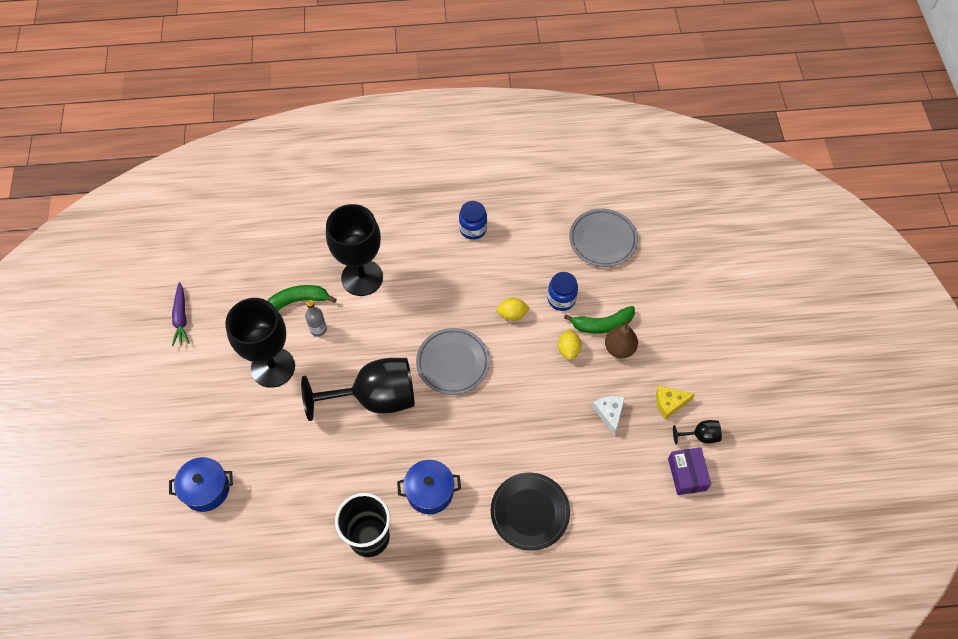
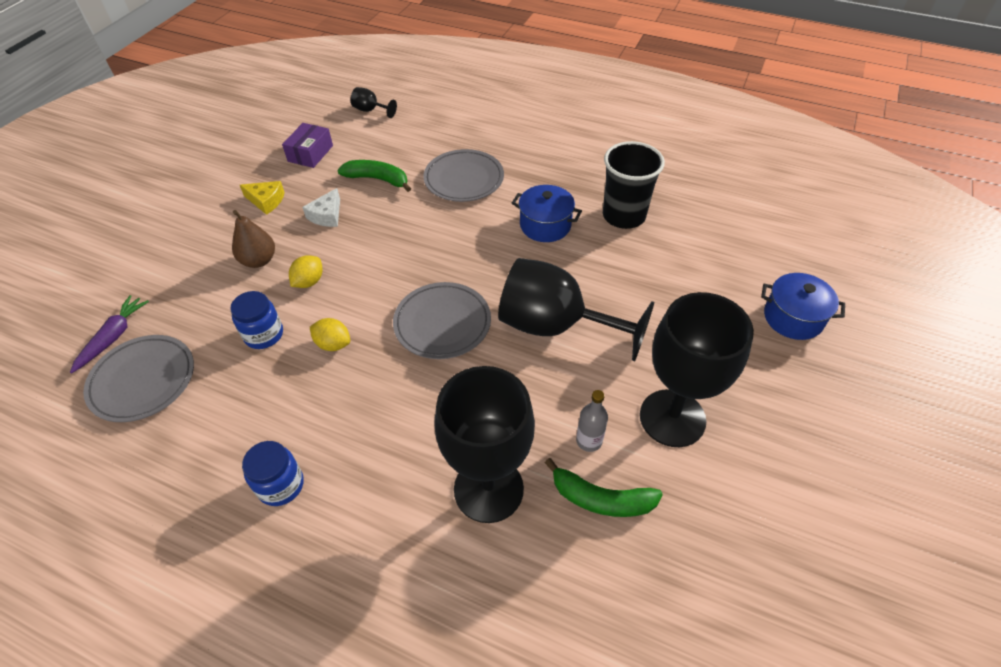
camera: 150 degrees left, 10 degrees down
(181, 318) = (804, 563): purple carrot -> purple carrot (113, 337)
(530, 512) = (464, 179): black plate -> grey plate
(602, 324) = (250, 289): green banana -> green banana (377, 179)
(700, 436) = (269, 170): black goblet -> black goblet (370, 110)

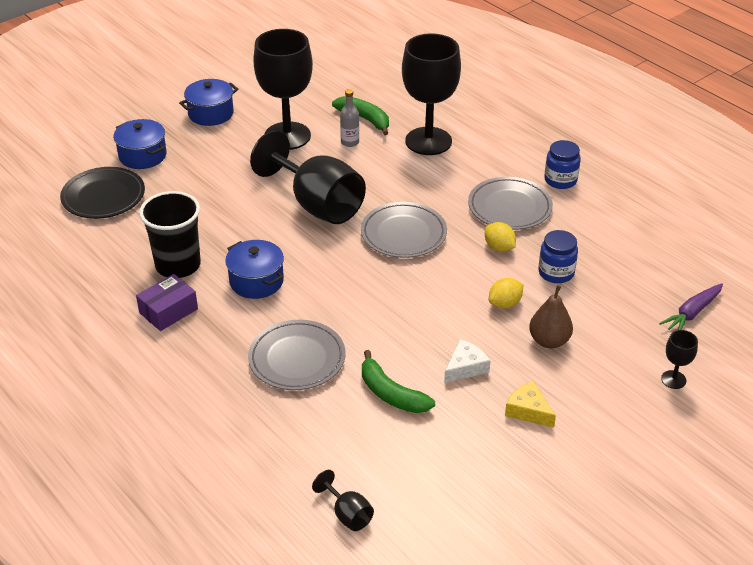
camera: 155 degrees left, 10 degrees down
(141, 263) = (673, 379): none -> black goblet
(143, 381) = (661, 270): grey plate -> grey plate (509, 207)
(310, 153) = (457, 464): purple box -> purple box (168, 311)
(765, 255) = (103, 197): none -> black plate
(799, 417) = (211, 114): none -> blue pot

